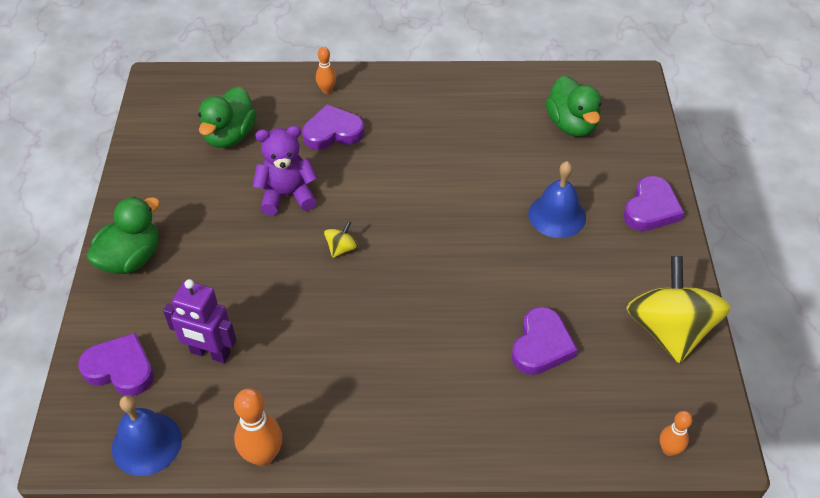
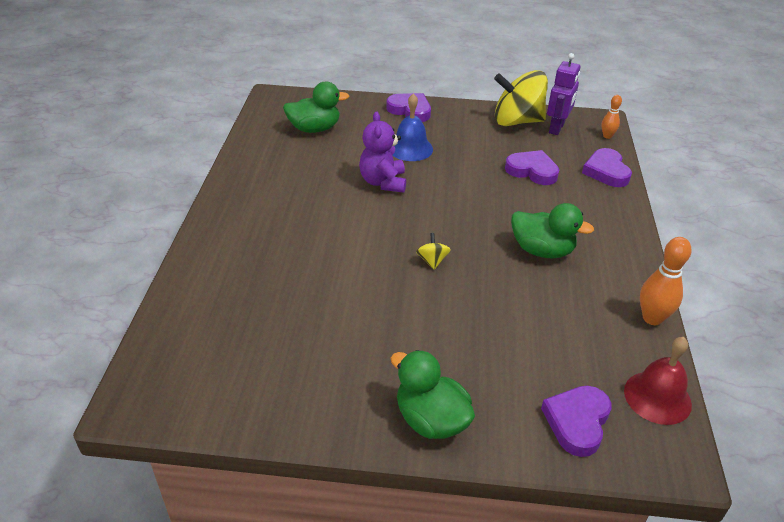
camera: 85 degrees left, 10 degrees down
(146, 443) = (657, 397): blue bell -> red bell
(210, 353) = (552, 352): purple robot -> purple robot (557, 128)
(230, 136) = (258, 335): green duck -> green duck (542, 250)
(287, 195) = (359, 293): purple teddy bear -> purple teddy bear (383, 182)
(327, 90) = (214, 258): orange bowling pin -> none
(333, 132) = (279, 258): purple heart -> purple heart (606, 171)
(342, 248) = (432, 261): yellow spinning top -> yellow spinning top turned 45 degrees clockwise

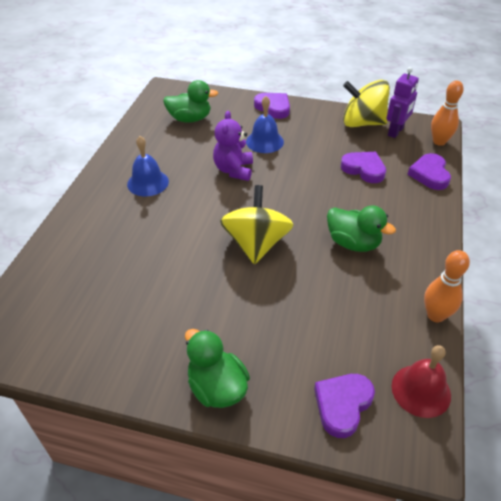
camera: 10 degrees right, 5 degrees up
(284, 203) = (148, 182): none -> blue bell
(432, 261) = (256, 244): yellow spinning top -> yellow spinning top, size x2.45
(607, 136) = (439, 142): orange bowling pin -> orange bowling pin, size x1.67

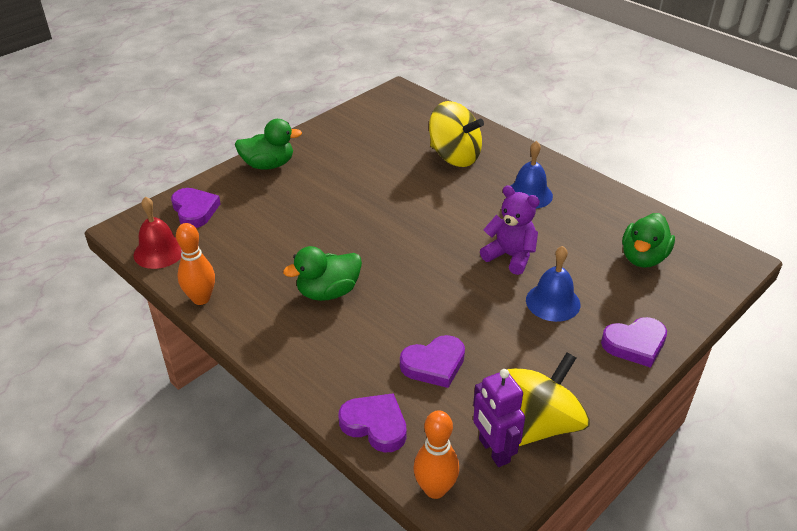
camera: 120 degrees right, 5 degrees down
(256, 244) = (384, 230): yellow spinning top -> yellow spinning top (454, 156)

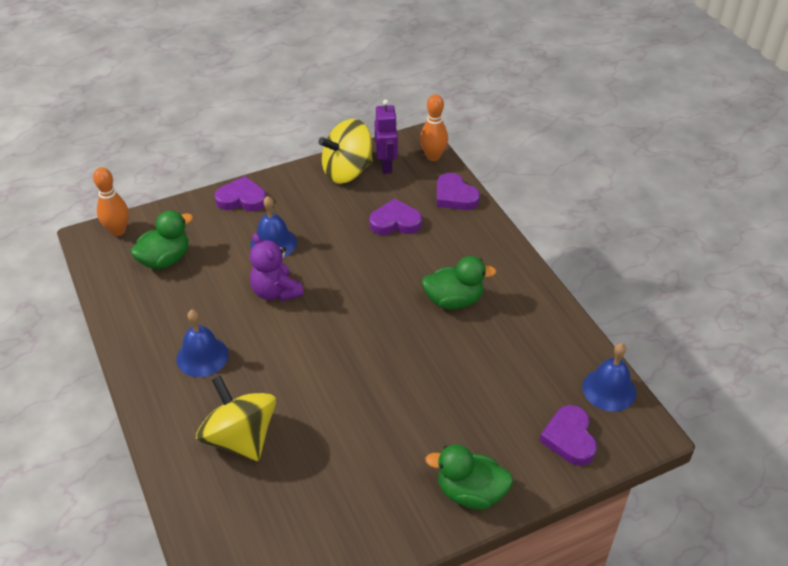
camera: 160 degrees left, 5 degrees up
(159, 251) = (609, 389): red bell -> blue bell
(201, 298) = (569, 324): orange bowling pin -> orange bowling pin (118, 231)

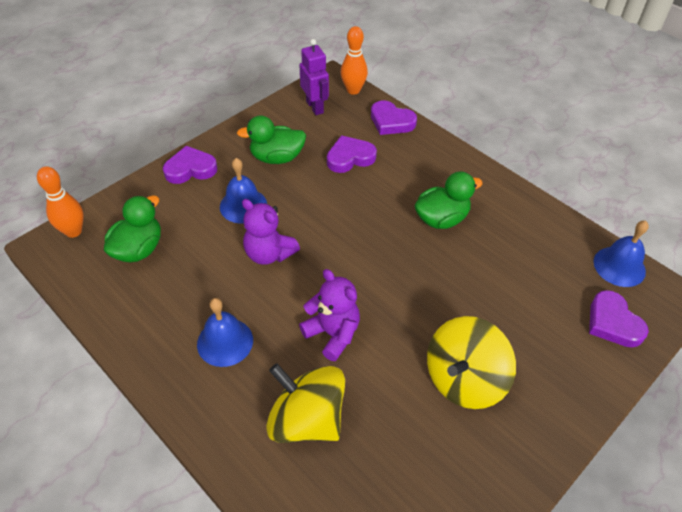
camera: 20 degrees left, 5 degrees up
(298, 375) = (332, 334): none -> purple teddy bear
(347, 171) = (281, 120): yellow spinning top -> yellow spinning top (464, 379)
(470, 493) = (557, 405): green duck -> green duck (277, 158)

